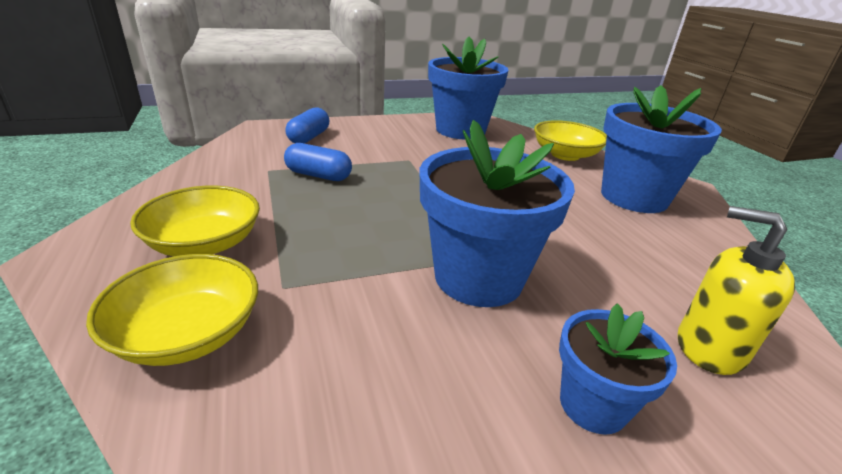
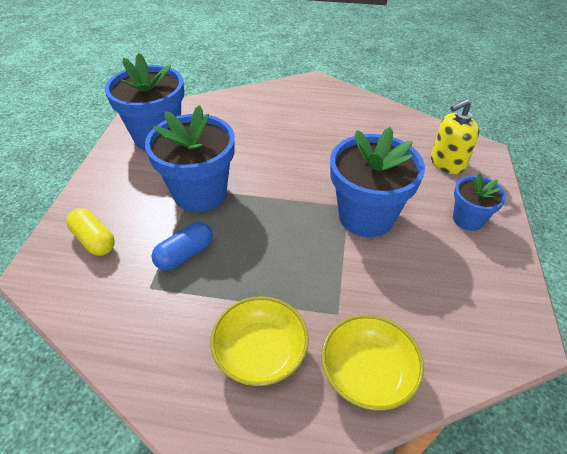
camera: 60 degrees left, 15 degrees up
(309, 137) = (94, 240): blue capsule -> yellow capsule
(565, 155) = (241, 105): yellow bowl -> none
(634, 197) = (315, 109): blue flower pot -> blue flower pot (200, 193)

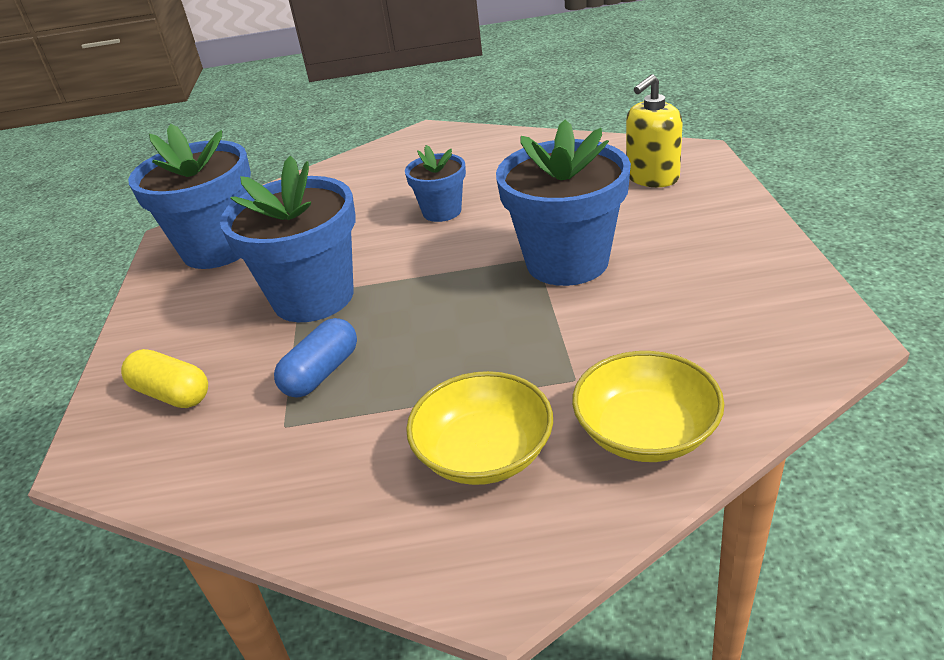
camera: 10 degrees left, 10 degrees down
(468, 219) = (707, 230): blue flower pot -> blue flower pot (442, 211)

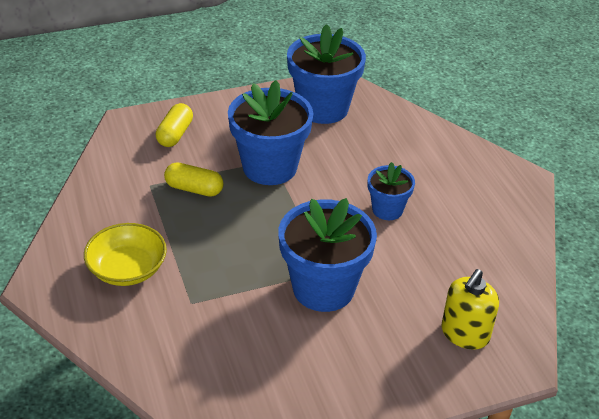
camera: 70 degrees right, 5 degrees up
(321, 373) = (194, 189): blue capsule -> yellow capsule
(646, 432) = (143, 338): yellow bowl -> none
(652, 177) = (465, 334): yellow soap dispenser -> yellow soap dispenser turned 90 degrees counterclockwise

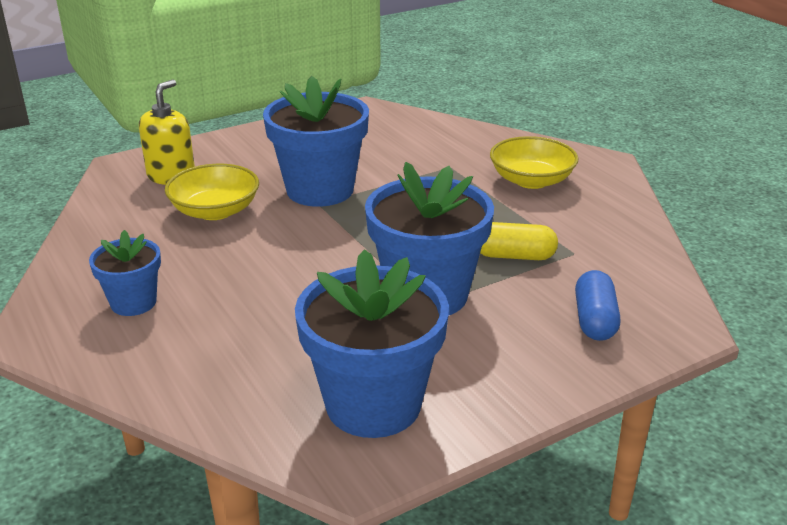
camera: 170 degrees right, 10 degrees down
(175, 134) = (594, 320): yellow capsule -> blue capsule
(387, 209) = (250, 266): blue flower pot -> blue flower pot (133, 303)
(418, 275) = (215, 211): none -> yellow bowl

